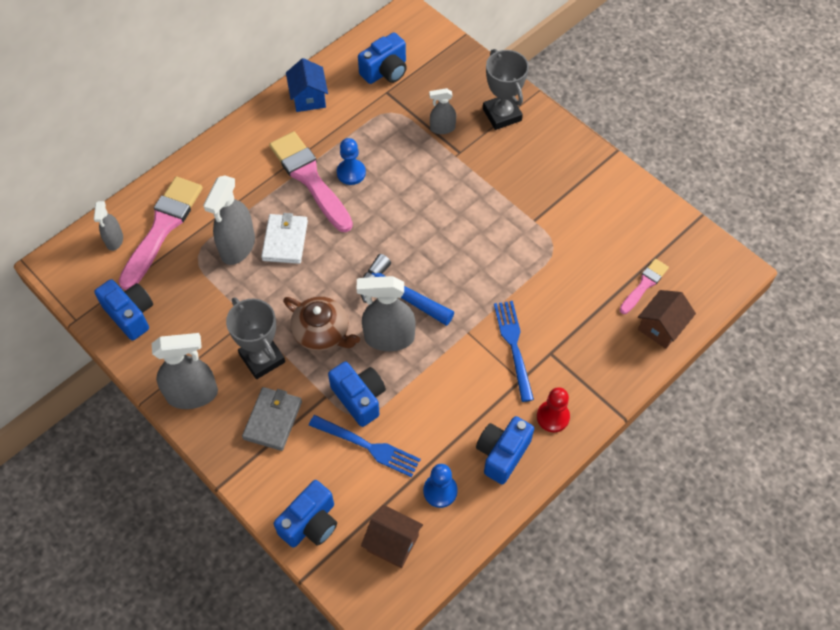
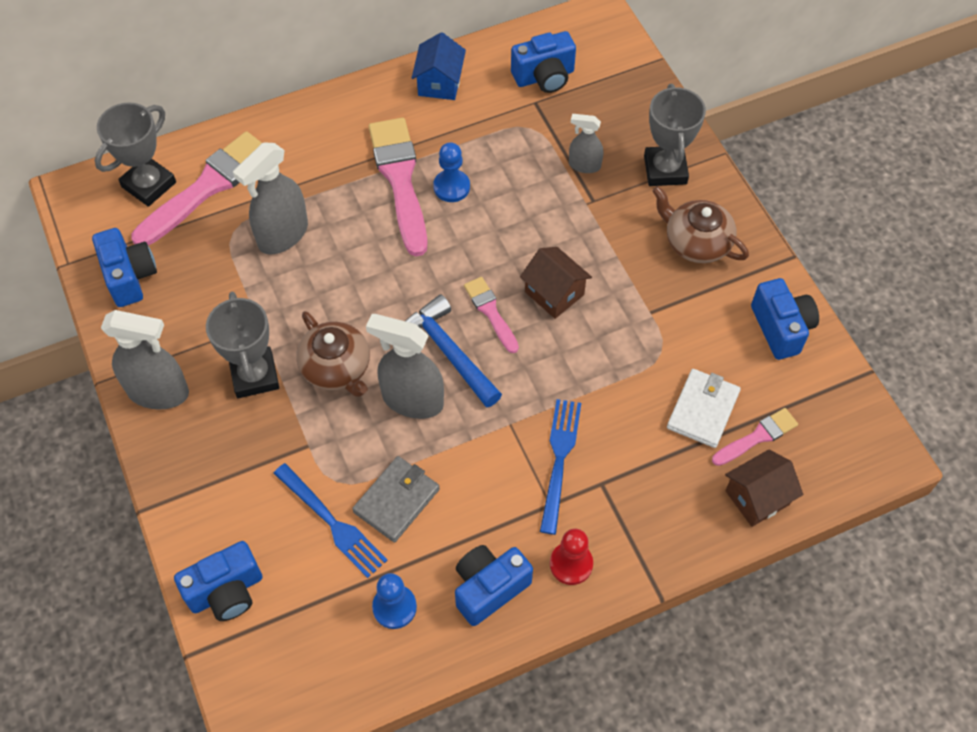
camera: 20 degrees right, 0 degrees up
(114, 240) = (149, 185): grey spray bottle -> grey trophy
(272, 420) = (235, 453): grey wallet -> grey wallet (396, 500)
(285, 240) = (340, 244): white wallet -> white wallet (702, 410)
(359, 398) = (346, 461): blue camera -> blue camera (781, 328)
(392, 543) = (311, 650): brown house -> brown house (554, 293)
(419, 256) = (490, 312): none -> pink brush
(545, 160) = (696, 242): none -> brown teapot

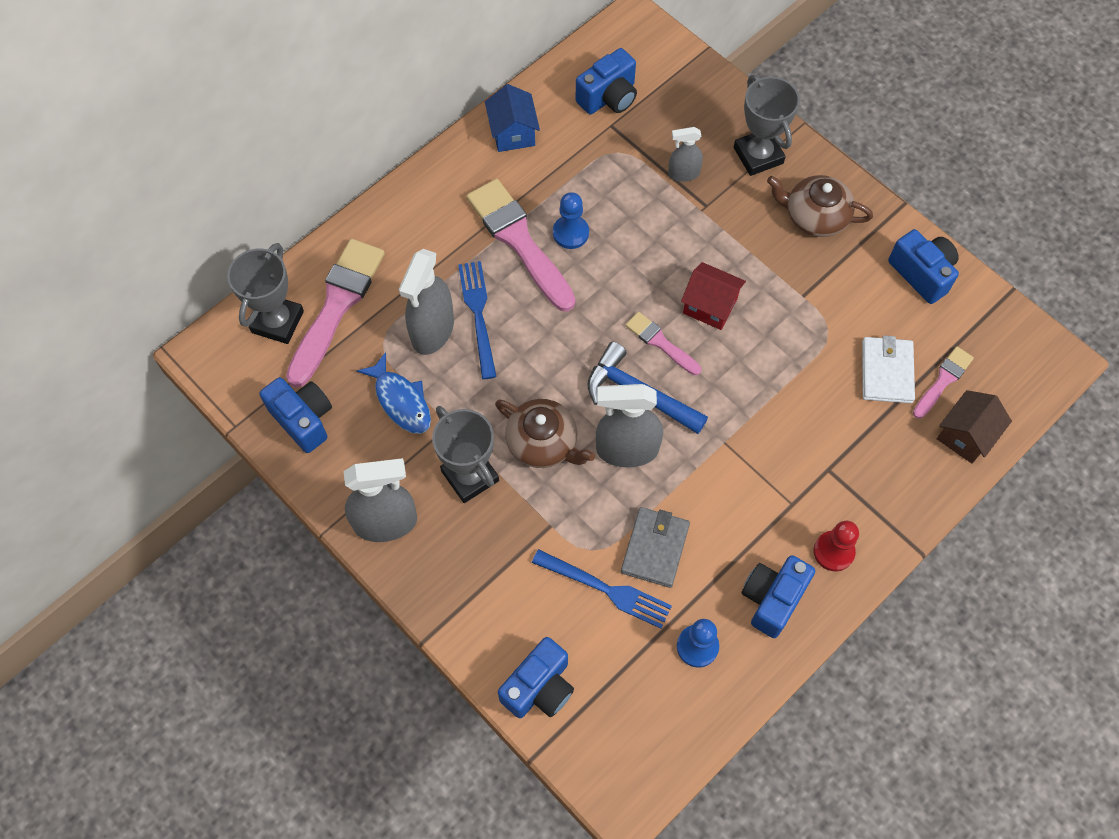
camera: 20 degrees left, 5 degrees up
(224, 288) = (401, 400): none -> blue fish
(554, 293) = (710, 306): brown house -> red house
(559, 460) = (782, 460): blue fork -> blue fork (478, 315)

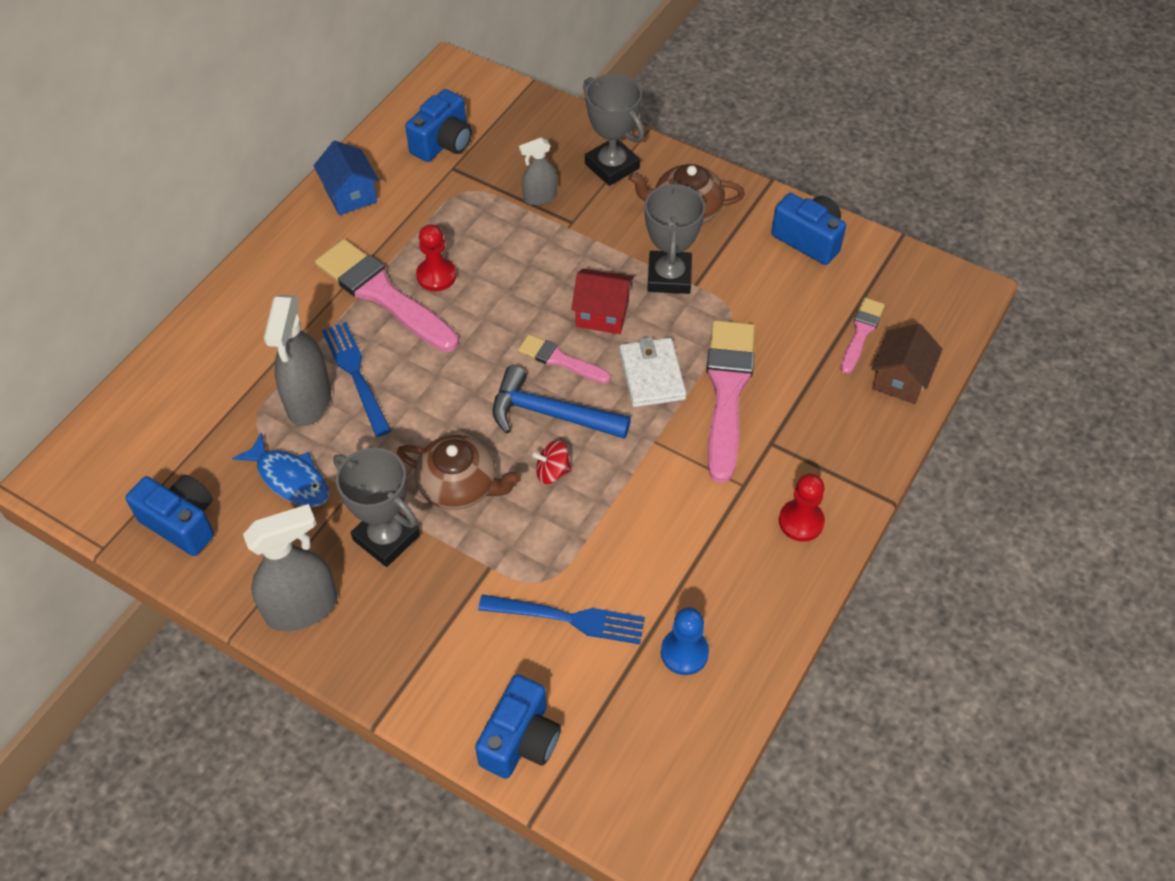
camera: 15 degrees left, 10 degrees down
(277, 322) = (130, 429): grey trophy -> grey trophy (669, 277)
(337, 306) = (195, 399): pink brush -> pink brush (727, 391)
(570, 233) = (436, 276): blue pawn -> red pawn
(626, 449) = (552, 472): grey spray bottle -> red spinning top
(655, 548) = (610, 563): grey wallet -> none
(772, 599) = (751, 584): blue camera -> none
(886, 372) = (801, 337): white wallet -> white wallet (651, 375)

